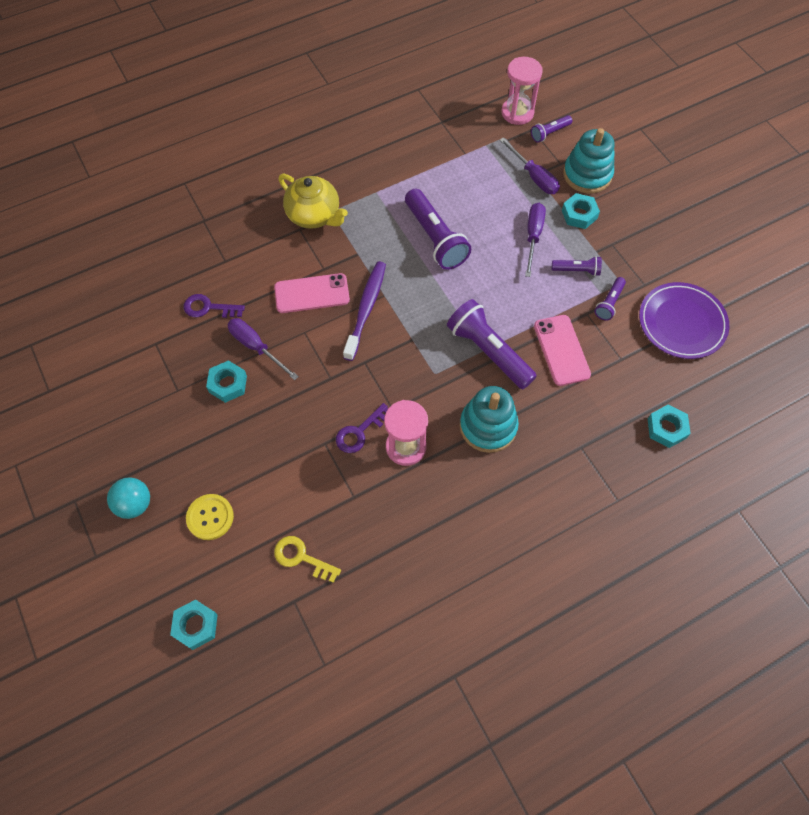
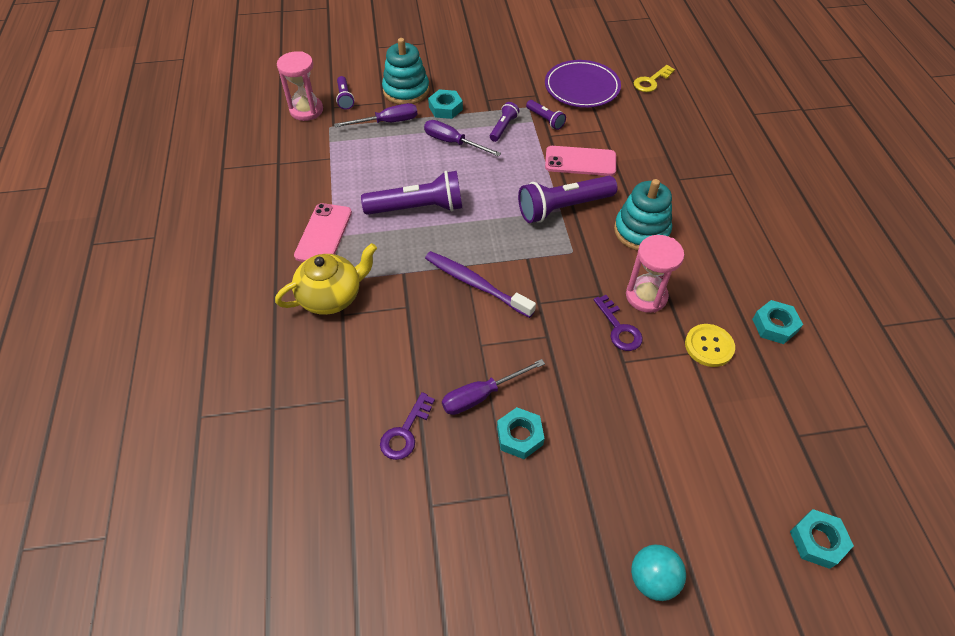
camera: 70 degrees left, 10 degrees down
(210, 517) = (687, 495): yellow button -> yellow button (709, 346)
(301, 557) = (750, 416): yellow key -> yellow key (651, 81)
(312, 293) = (434, 325): pink phone -> pink phone (323, 234)
(666, 428) = (675, 126): turquoise nut -> turquoise nut (774, 325)

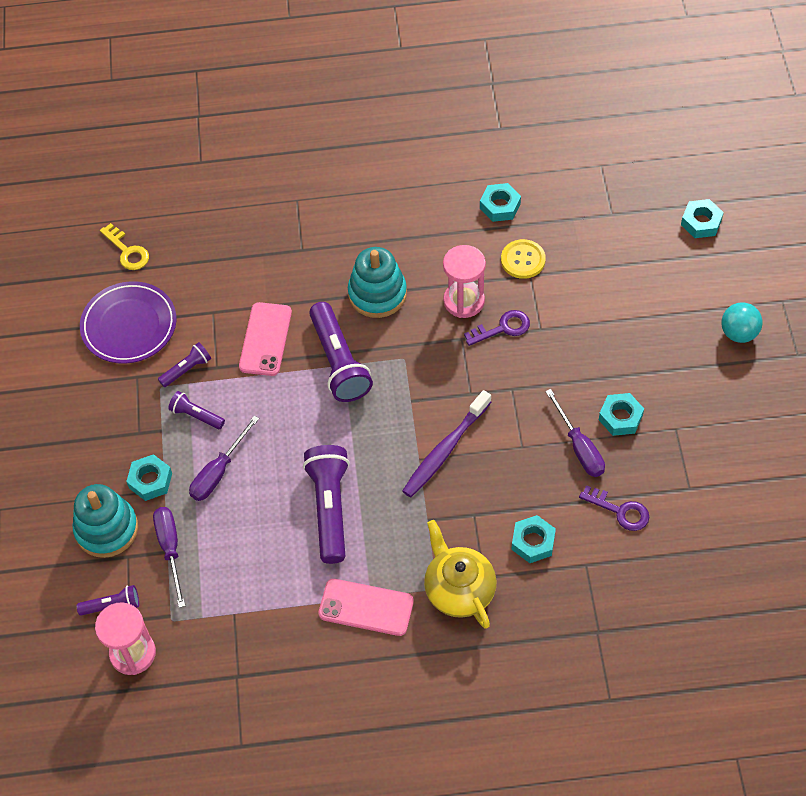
camera: 85 degrees left, 5 degrees up
(375, 353) = (533, 542): none -> turquoise nut

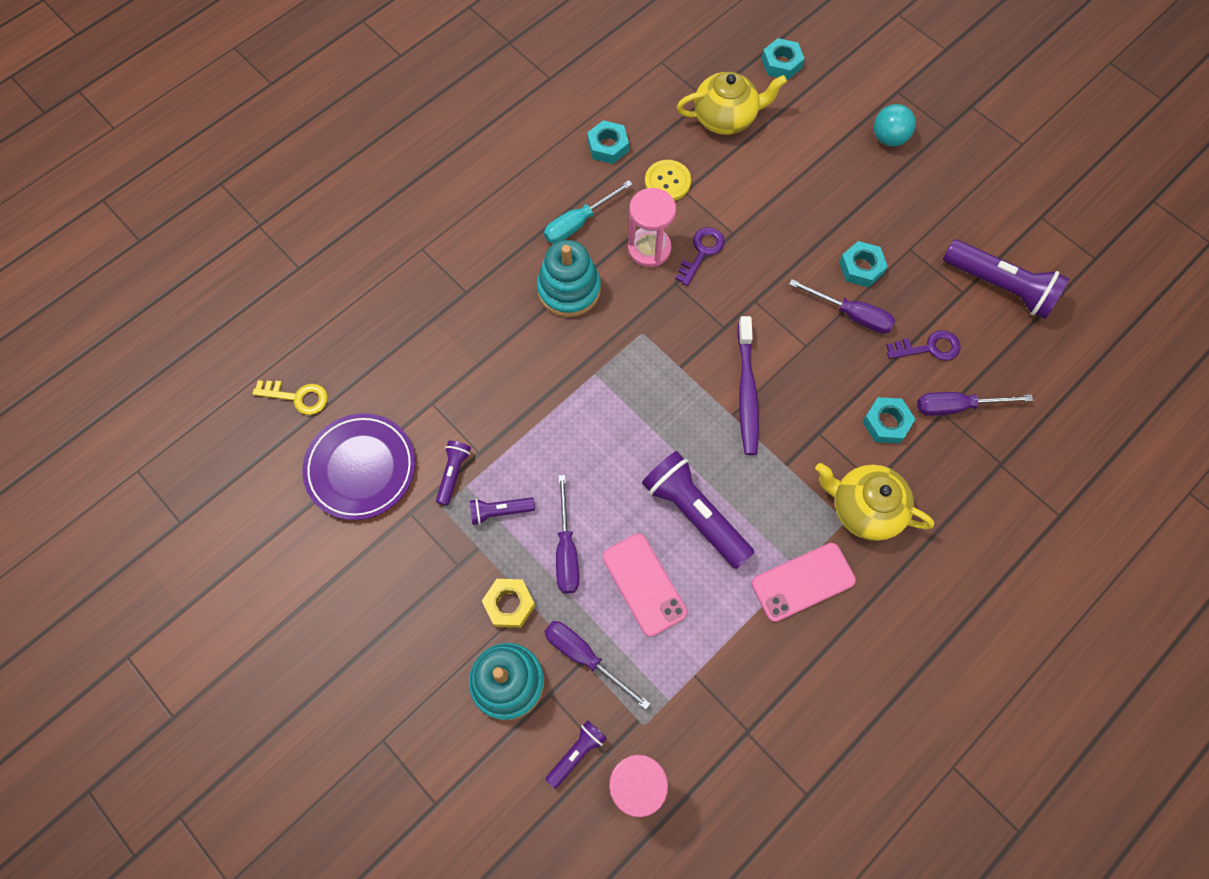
camera: 40 degrees left, 10 degrees up
(150, 480) = (509, 604): turquoise nut -> yellow nut
(265, 339) = (503, 396): pink phone -> pink phone (644, 584)
(338, 362) = (588, 374): purple flashlight -> purple flashlight (1000, 287)
(427, 250) = (578, 223): none -> turquoise screwdriver
(601, 567) = (956, 406): none -> purple screwdriver
(614, 238) = (726, 118): none -> yellow teapot

